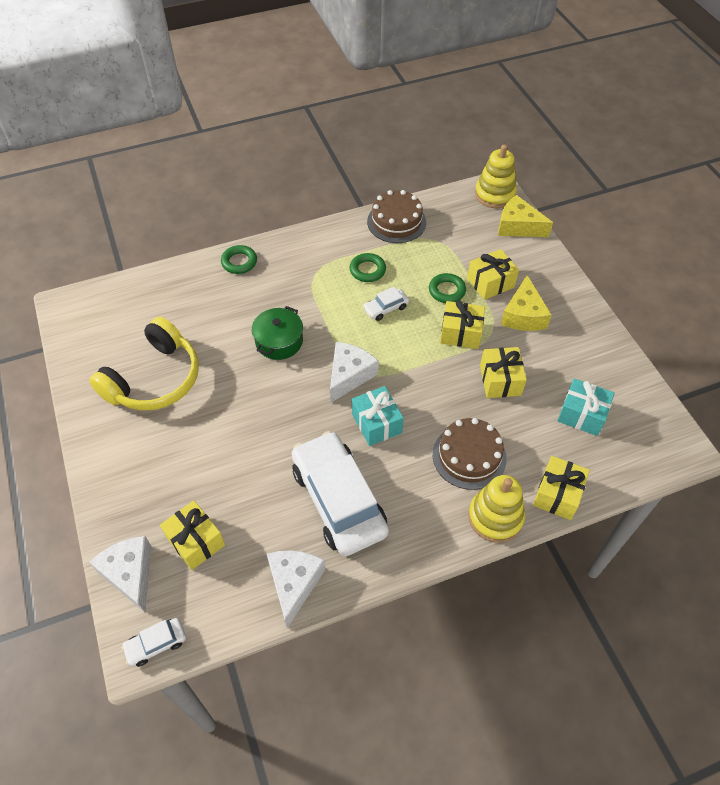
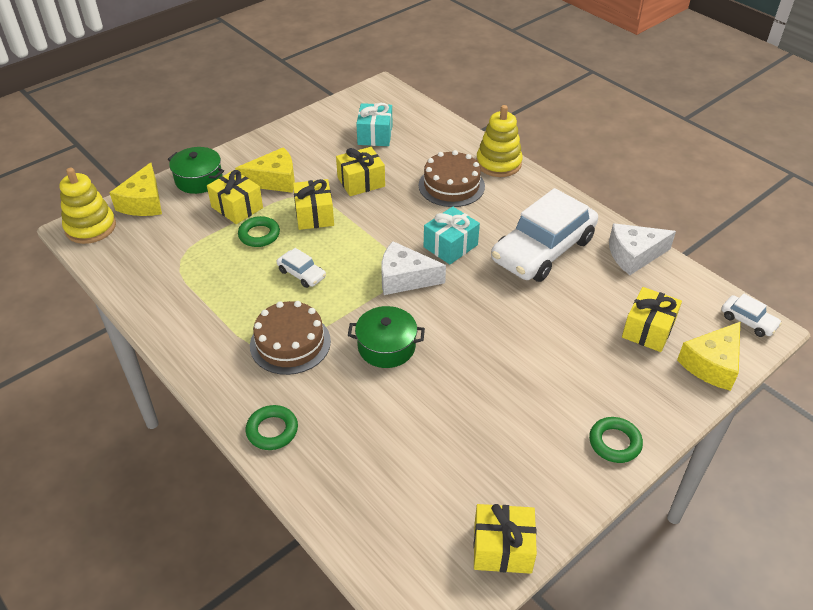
camera: 110 degrees left, 10 degrees down
(130, 574) = (712, 364): white cheese -> yellow cheese
(154, 379) = (496, 443): yellow headphones -> none
(367, 270) = (247, 302): green ring -> green ring (614, 443)
(396, 222) = (156, 297): brown cake -> brown cake (290, 343)
(540, 264) = (199, 179): none -> green pot
(557, 494) = (458, 138): yellow gift -> yellow gift (502, 548)

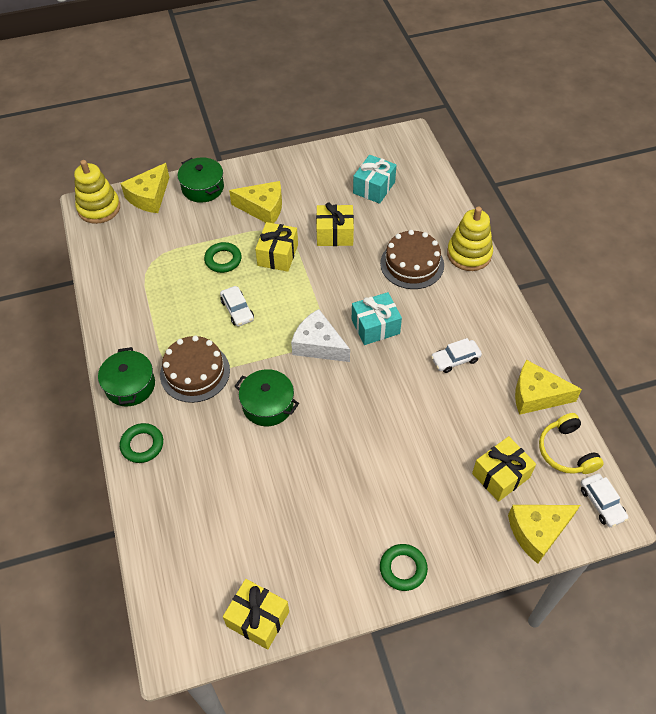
camera: 25 degrees right, 10 degrees up
(224, 379) = (130, 385): none -> green pot
(237, 207) = (219, 226): yellow gift -> none
(543, 249) = (455, 359): white car -> white car, size x0.43
(634, 255) = (536, 395): white cheese -> yellow cheese
(690, 291) = (566, 451): none -> yellow headphones

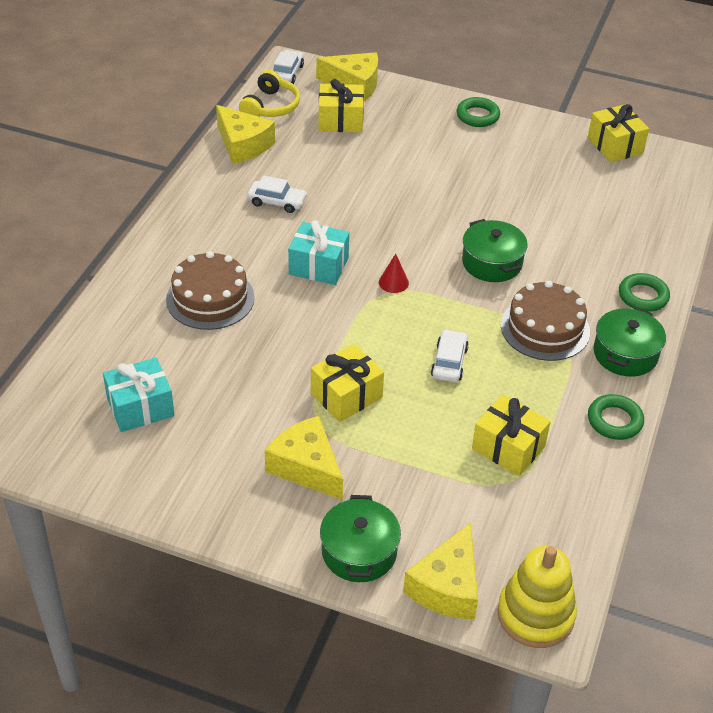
camera: 145 degrees left, 10 degrees down
(149, 197) = (447, 586): yellow cheese -> yellow cheese turned 135 degrees clockwise
(223, 260) = (417, 429): green ring -> green ring (614, 421)
(318, 345) = (393, 282): white cheese -> red cone
(335, 234) = (254, 380): yellow gift -> yellow gift (508, 447)
(469, 254) = (140, 273): yellow stacking toy -> none

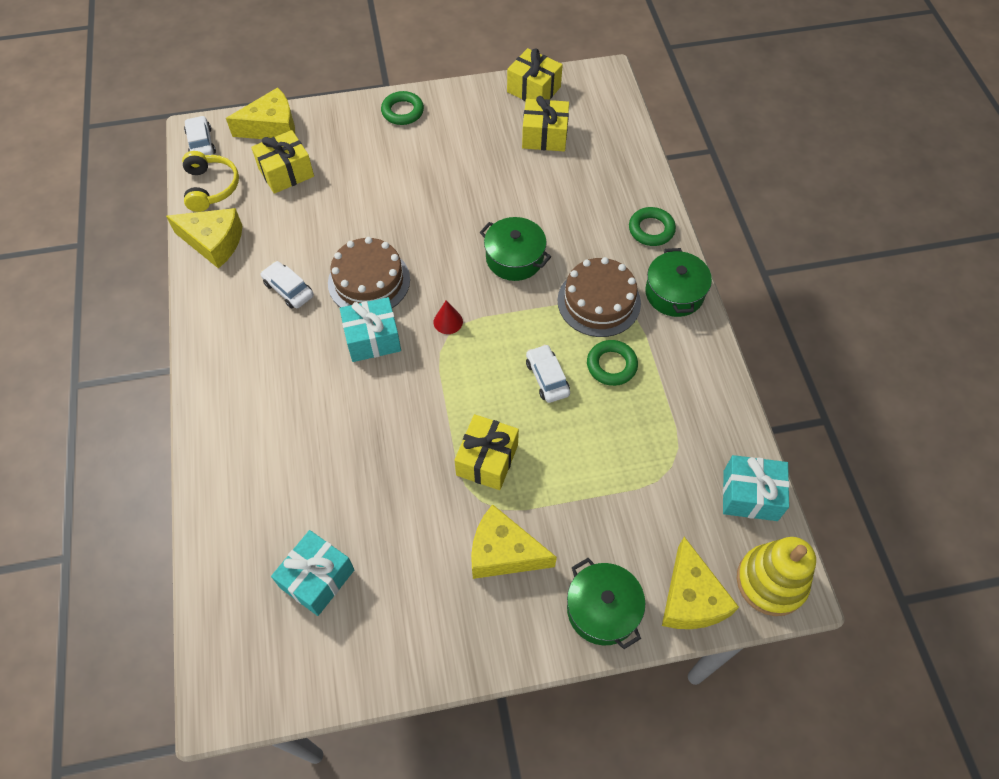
camera: 30 degrees left, 15 degrees up
(210, 298) = (299, 426): brown cake -> brown cake (369, 281)
(277, 202) = (288, 289): white car -> white car turned 120 degrees counterclockwise
(508, 447) = (648, 435): yellow gift -> yellow gift (544, 136)
(570, 540) = (750, 495): none -> turquoise gift
(614, 421) = (708, 362): green ring -> green ring (611, 365)

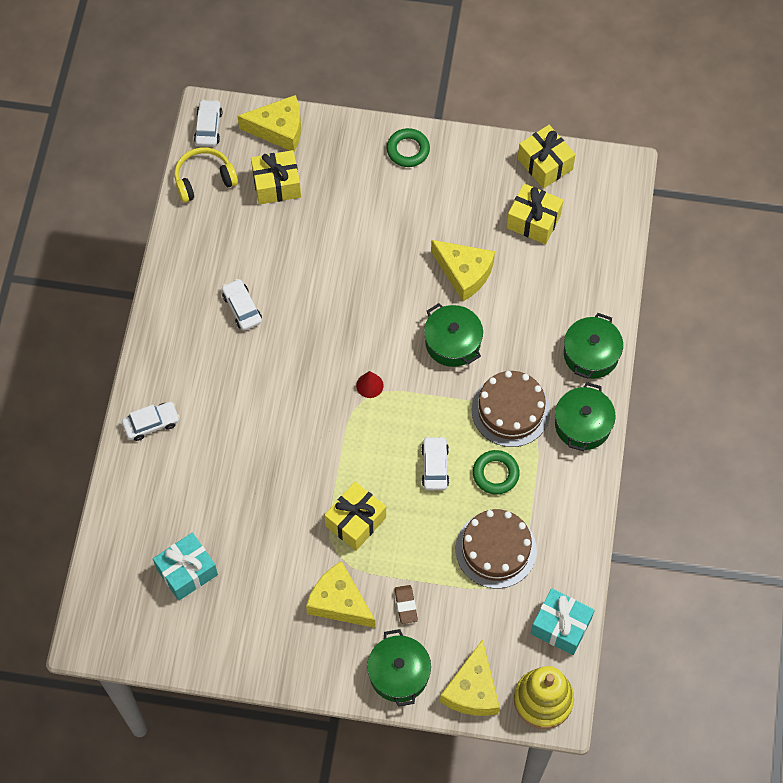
camera: 20 degrees right, 5 degrees up
(211, 187) = (204, 179): yellow headphones -> yellow headphones turned 120 degrees counterclockwise
(214, 242) = (191, 239): yellow cheese -> yellow cheese (464, 273)
(226, 431) = (151, 423): none -> white car
(369, 281) = (314, 323): brown cake -> brown cake (496, 549)
(372, 339) = (299, 380): turquoise gift -> none
(577, 530) = (406, 605): none -> brown eraser
(651, 229) = (591, 354): green ring -> green pot

